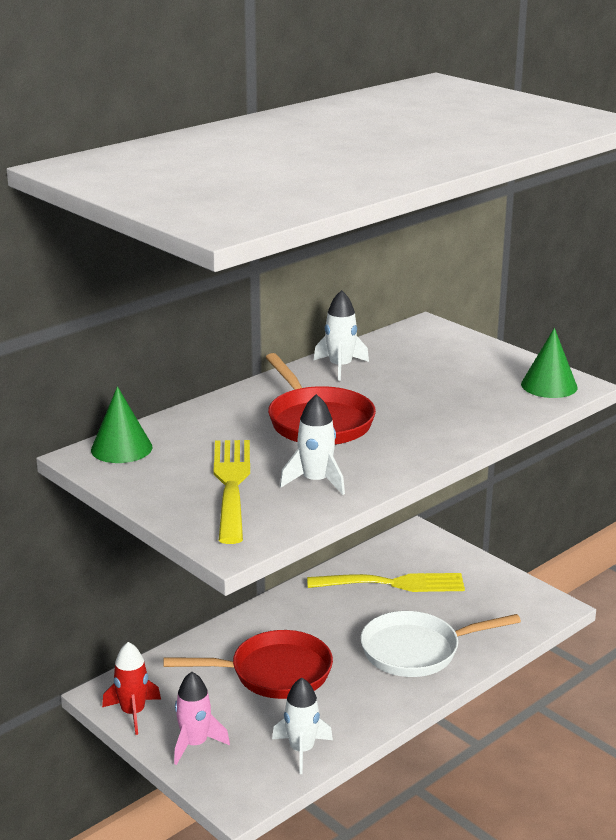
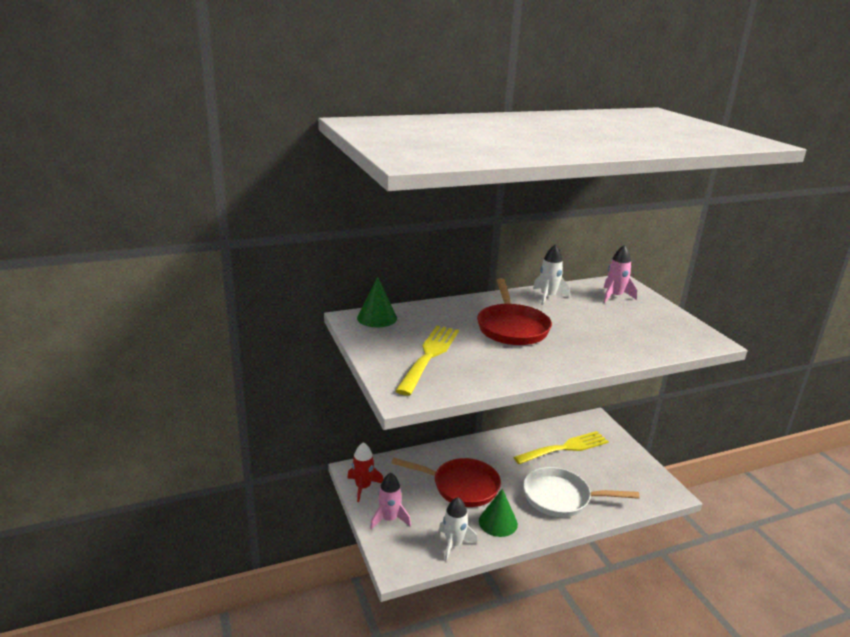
camera: 20 degrees right, 0 degrees up
(315, 481) = (486, 366): white rocket -> none
(393, 584) = (565, 448): yellow fork -> yellow fork turned 45 degrees counterclockwise
(428, 348) = (614, 296): none -> pink rocket
(549, 385) = (690, 337): green cone -> green cone (498, 522)

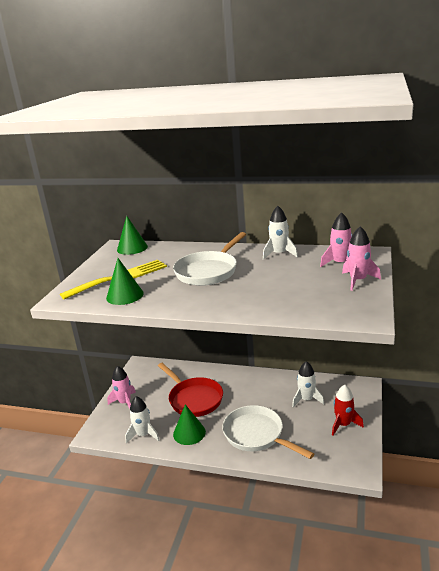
camera: 40 degrees right, 0 degrees up
(363, 487) = (133, 377): red rocket -> red rocket (343, 424)
(471, 373) = (125, 295): none -> green cone
(511, 327) = (208, 271): red pan -> white pan
(565, 448) = (306, 399): yellow fork -> white rocket
(653, 310) = (358, 280): none -> pink rocket

